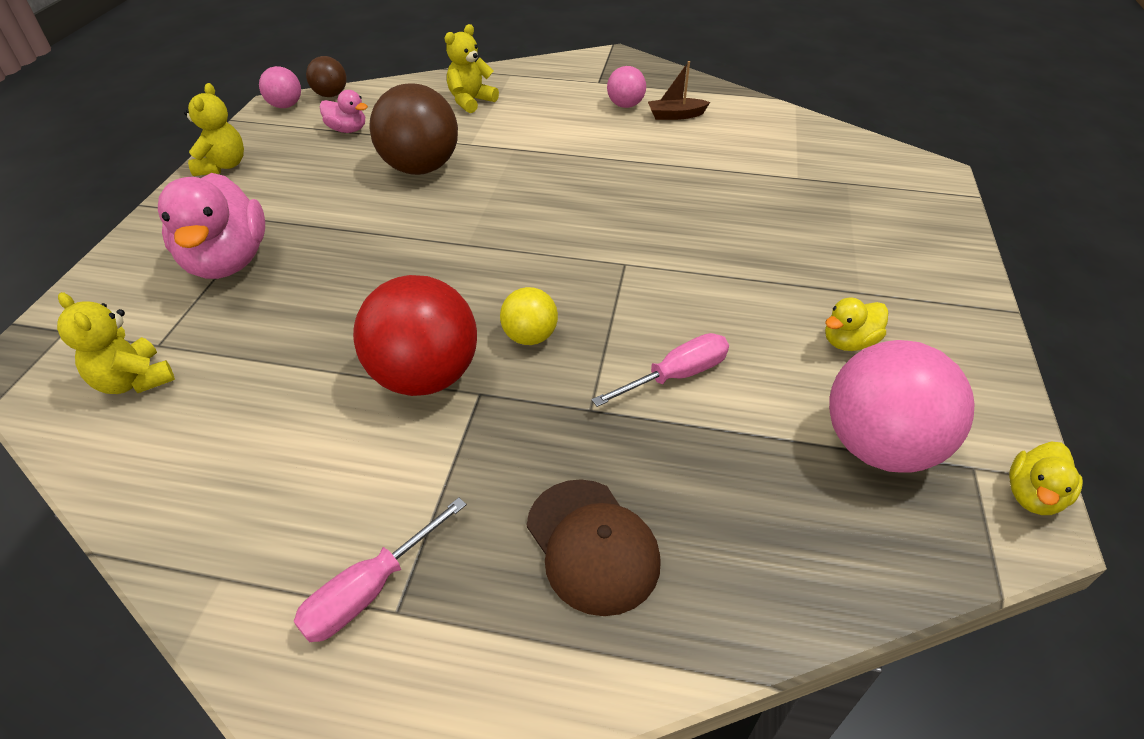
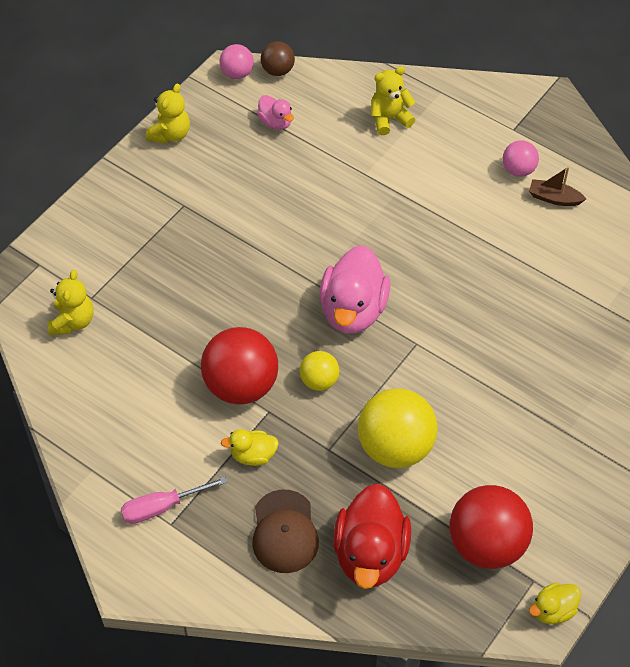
camera: 25 degrees right, 10 degrees up
(134, 381) = (73, 321): yellow teddy bear -> yellow teddy bear turned 150 degrees counterclockwise
(227, 261) = (149, 239): pink duck -> pink duck (353, 310)
(420, 168) = (315, 189): brown ball -> none
(676, 375) = (395, 447): pink screwdriver -> yellow ball
(739, 524) = (370, 554): none -> red duck
(848, 342) = (526, 468): yellow duck -> yellow duck (253, 455)
(879, 446) = (486, 544): pink ball -> red ball

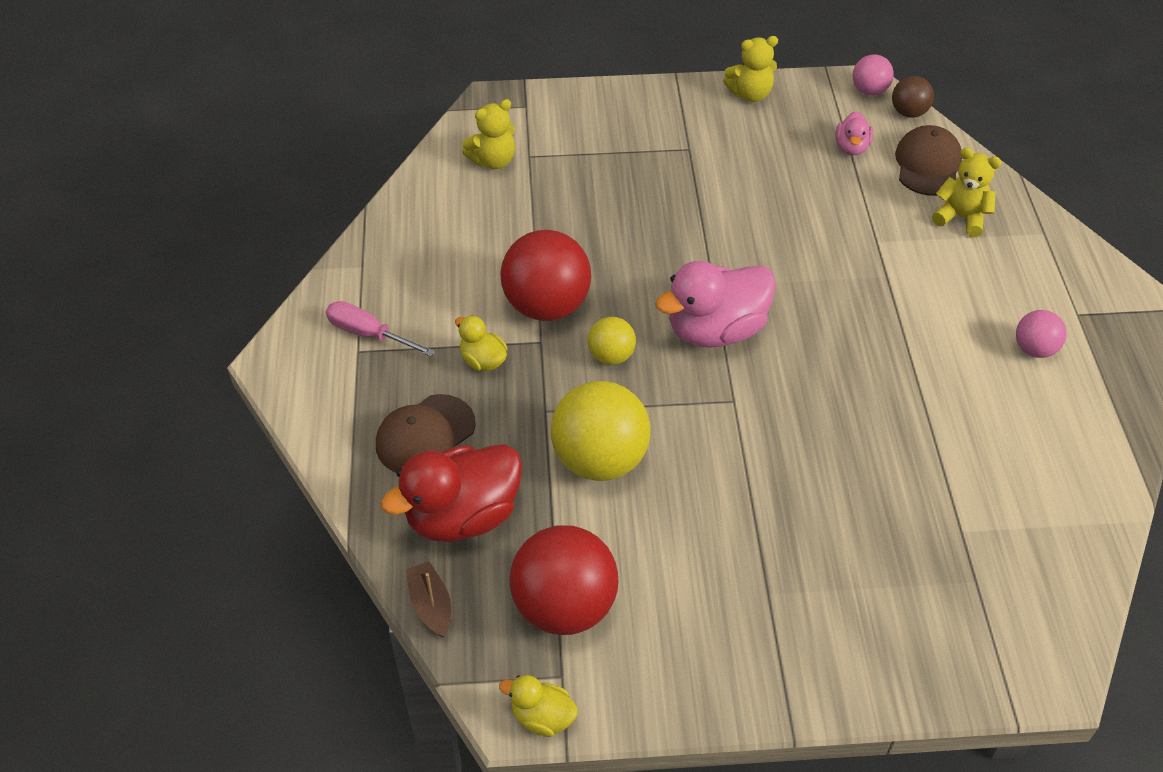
camera: 50 degrees right, 5 degrees down
(331, 98) = (928, 165): none -> brown cap
(554, 198) = (1039, 399): brown boat -> brown boat (431, 605)

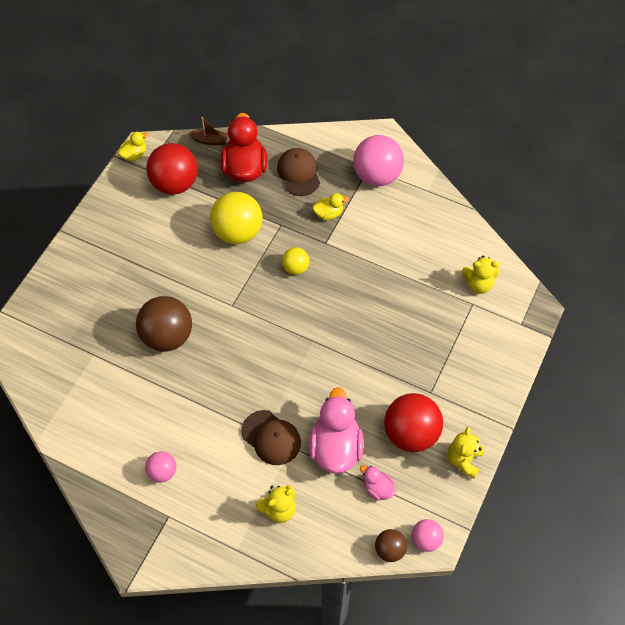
camera: 120 degrees right, 10 degrees up
(368, 334) = (377, 175): pink screwdriver -> pink ball
(493, 160) = (478, 284): yellow teddy bear -> yellow teddy bear turned 90 degrees counterclockwise
(546, 305) = (348, 257): red ball -> red ball (411, 433)
(715, 330) = (281, 323): pink duck -> pink duck (335, 447)
(849, 452) = (167, 336): none -> brown ball
(928, 165) = (334, 524): brown cap -> brown cap (271, 438)

